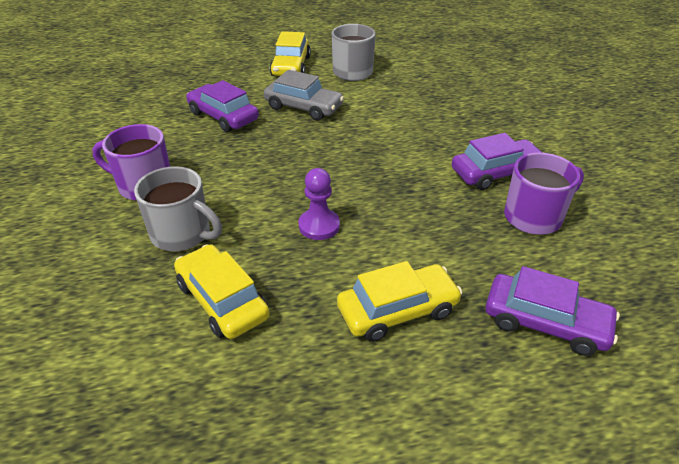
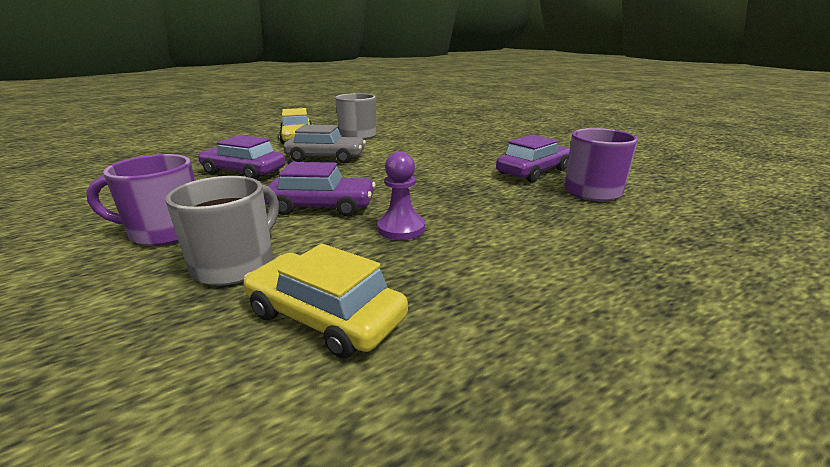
camera: 20 degrees left, 15 degrees down
(182, 234) = (236, 264): grey mug -> grey mug turned 75 degrees counterclockwise
(397, 311) = (545, 278): yellow car -> none
(545, 323) = (691, 256): purple car -> purple car (322, 206)

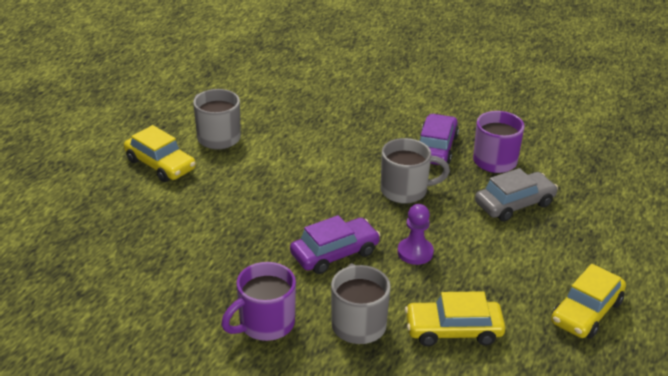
camera: 35 degrees left, 10 degrees up
(244, 172) = (202, 239): purple car -> none
(326, 158) = (244, 189): grey car -> grey car (514, 204)
(461, 188) = (405, 191): none -> grey mug
(583, 390) = (586, 312): none -> yellow car

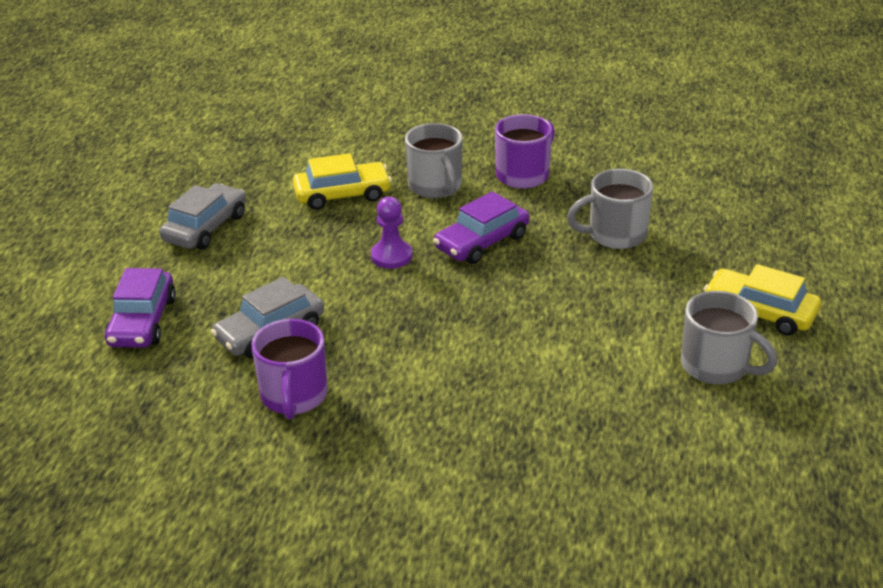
camera: 170 degrees right, 0 degrees up
(405, 191) = (417, 328): grey mug -> grey mug (615, 235)
(436, 148) = (385, 403): purple car -> purple car (142, 321)
(586, 312) = (206, 227): yellow car -> grey car

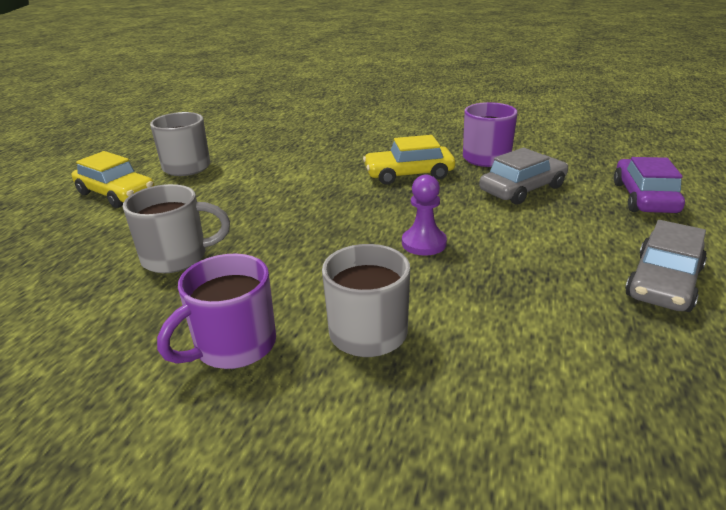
camera: 175 degrees left, 5 degrees down
(342, 195) = (500, 323): yellow car -> yellow car (409, 174)
(481, 242) = (324, 254): purple car -> none

